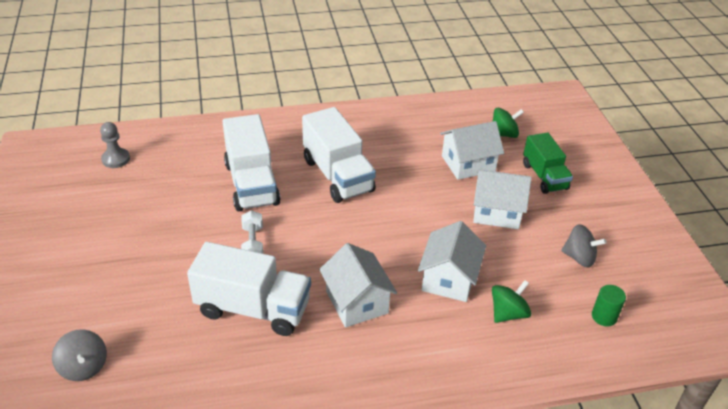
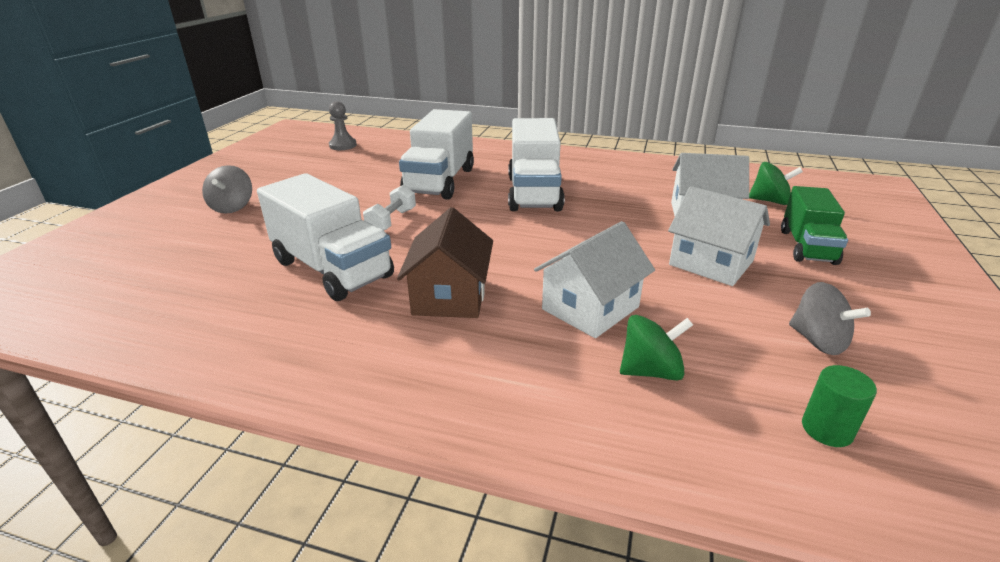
camera: 30 degrees right, 10 degrees down
(84, 367) = (129, 266): grey spinning top -> grey spinning top (232, 207)
(357, 302) = (450, 296): white house -> brown house

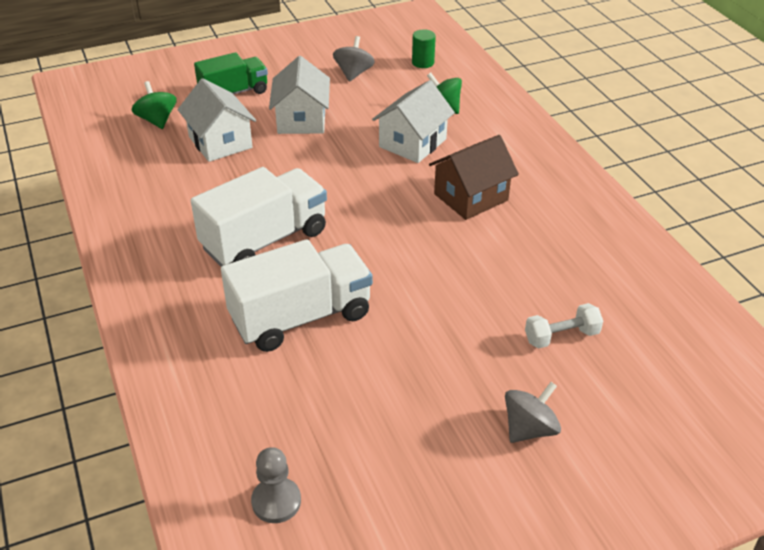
camera: 130 degrees left, 10 degrees up
(332, 269) = (516, 269): white truck -> none
(392, 221) = (416, 291): white dumbbell -> white dumbbell (561, 336)
(590, 308) = (412, 143): white house -> white house turned 60 degrees counterclockwise

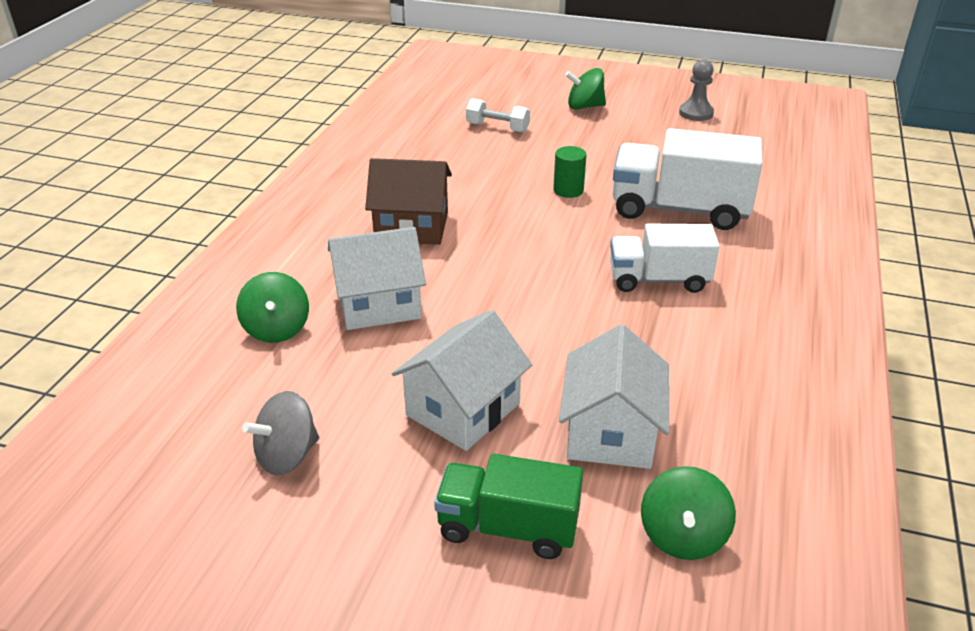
camera: 140 degrees left, 5 degrees down
(265, 240) = (658, 280): white truck -> white truck, size x0.65
(276, 501) = (779, 137): grey pawn -> grey pawn (696, 113)
(423, 62) = (171, 417): green cylinder -> green cylinder (568, 190)
(529, 429) = (584, 106): grey spinning top -> green spinning top

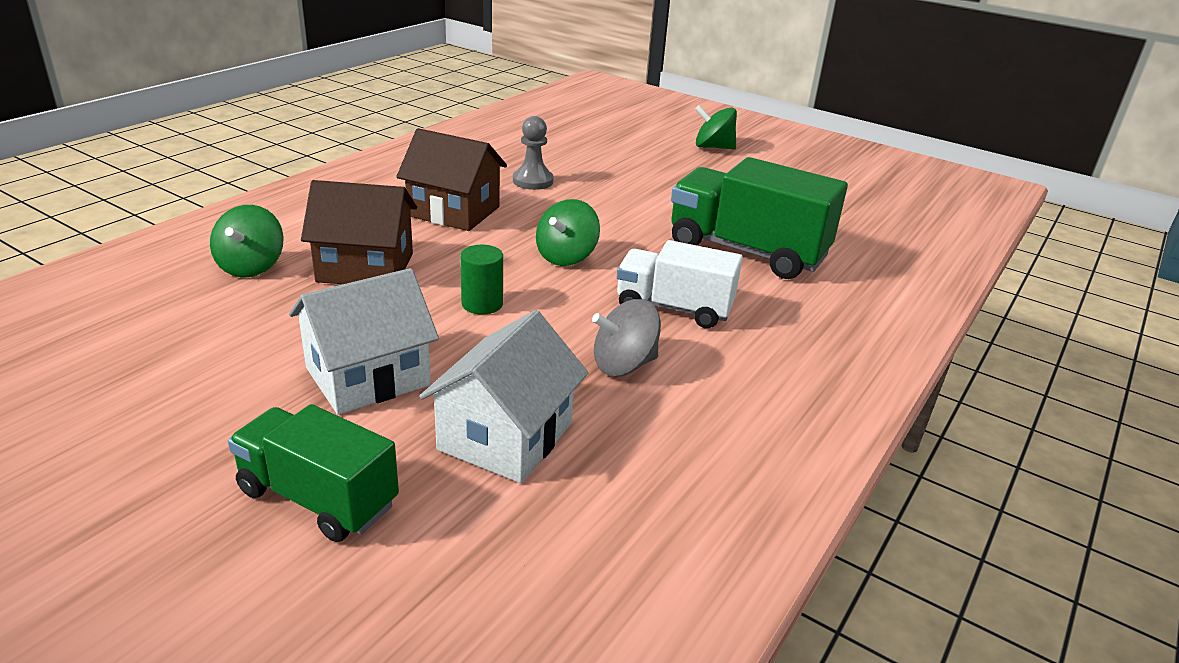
camera: 15 degrees right, 5 degrees down
(287, 456) = (161, 374): grey spinning top -> grey spinning top (624, 365)
(379, 304) = (365, 267): white house -> brown house
(497, 128) = (608, 149): white dumbbell -> none
(568, 190) = (639, 212): green cylinder -> green cylinder (482, 304)
(679, 210) = (747, 251): white truck -> green truck
(682, 536) = (503, 561): green spinning top -> green spinning top (566, 257)
(696, 113) = (831, 173): grey pawn -> grey pawn (533, 181)

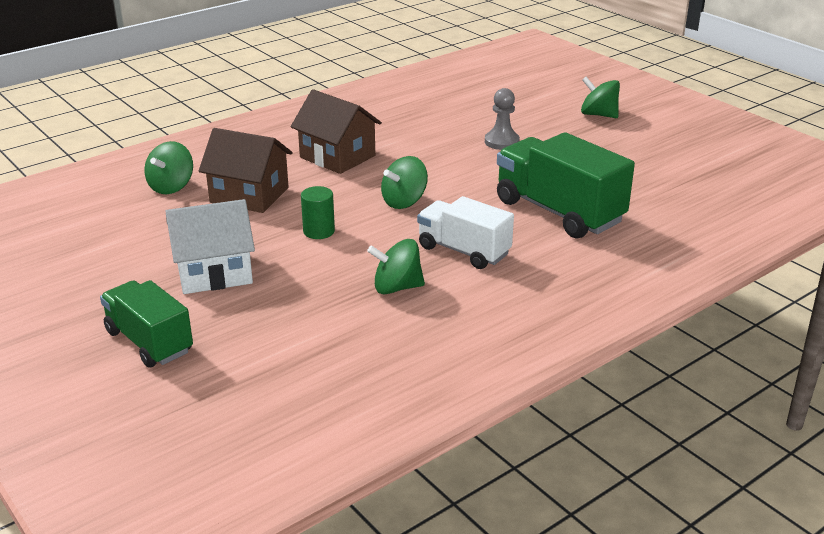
camera: 20 degrees right, 0 degrees up
(505, 436) = (284, 323): white house -> none
(533, 181) = (415, 135): grey pawn -> grey pawn (501, 142)
(624, 365) = (397, 287): grey spinning top -> green spinning top

